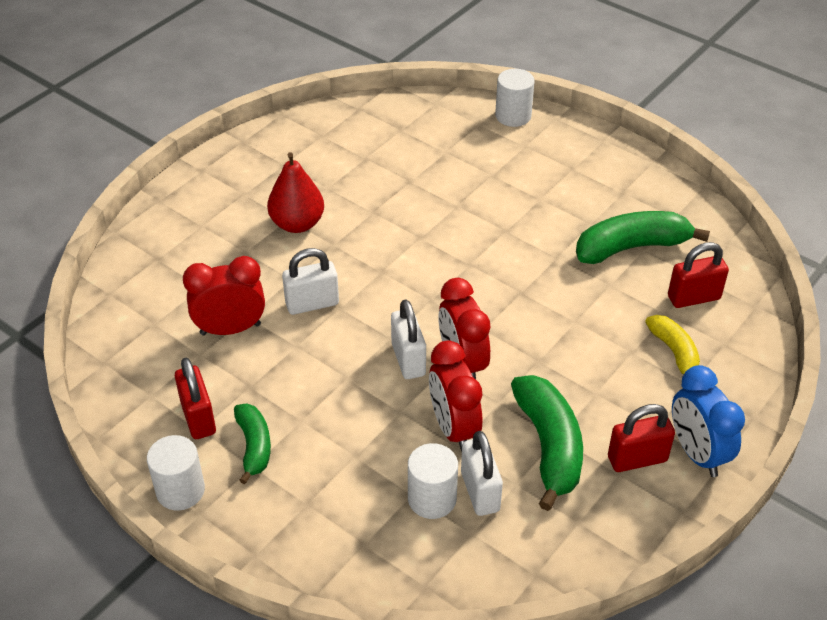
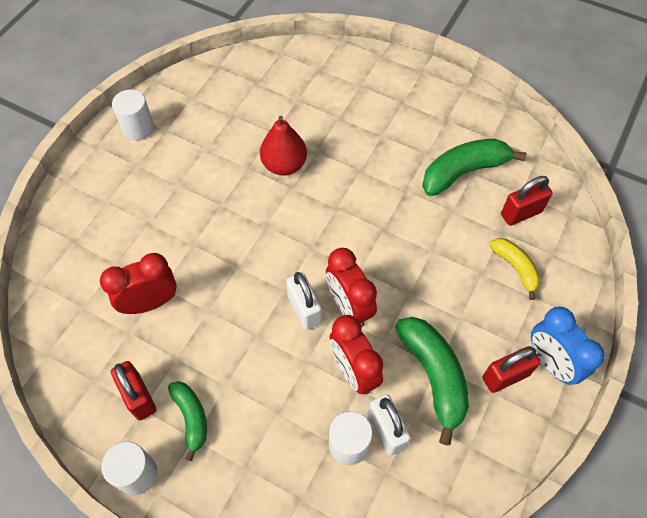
camera: 10 degrees left, 15 degrees up
(297, 224) = (187, 188): red pear -> red pear (284, 165)
(312, 304) = (214, 266): white padlock -> none
(513, 116) = (346, 57): white cylinder -> white cylinder (138, 128)

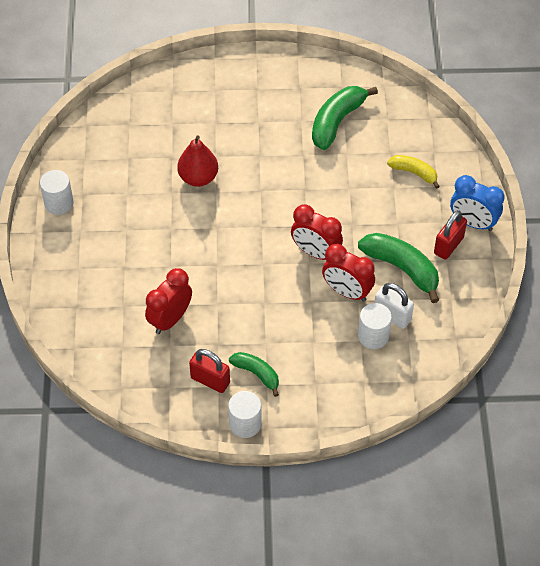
camera: 30 degrees left, 5 degrees down
(304, 309) = (285, 270): white padlock -> none
(521, 213) = (395, 133): red padlock -> none

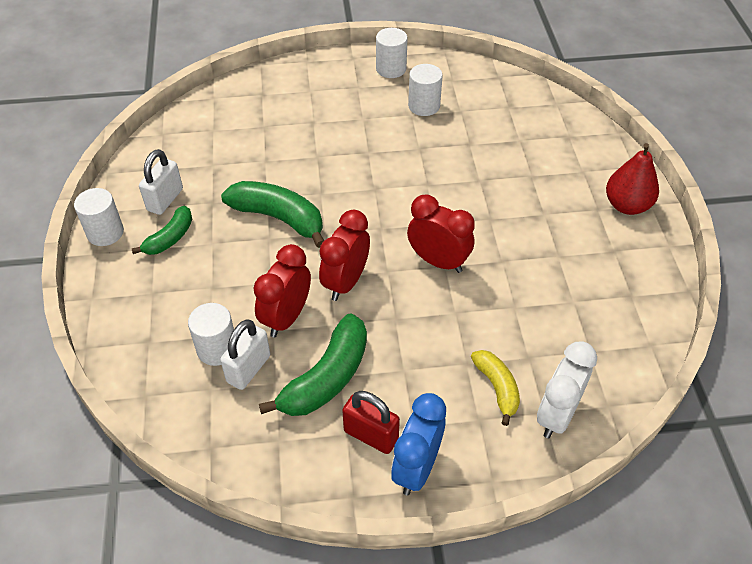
camera: 85 degrees right, 5 degrees down
(117, 183) = (424, 106): none -> white cylinder
(170, 319) = (246, 162): red clock -> red clock (438, 261)
(198, 178) = (444, 168): red pear -> red pear (626, 205)
(210, 380) = (165, 200): red padlock -> white padlock
(337, 122) = (567, 293): green banana -> green banana (279, 218)
(414, 173) = (497, 388): yellow banana -> yellow banana turned 45 degrees counterclockwise
(436, 145) = (556, 415): none -> white clock

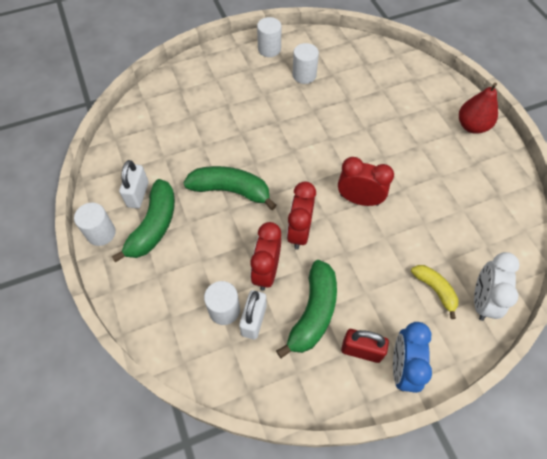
camera: 15 degrees left, 10 degrees up
(170, 238) = (154, 226): green banana -> green banana, size x1.67

